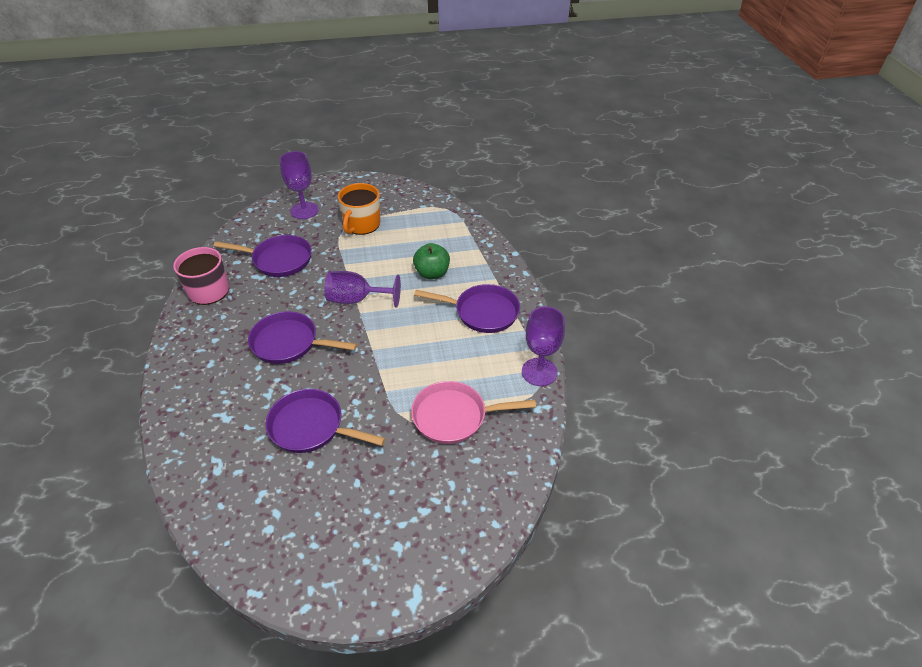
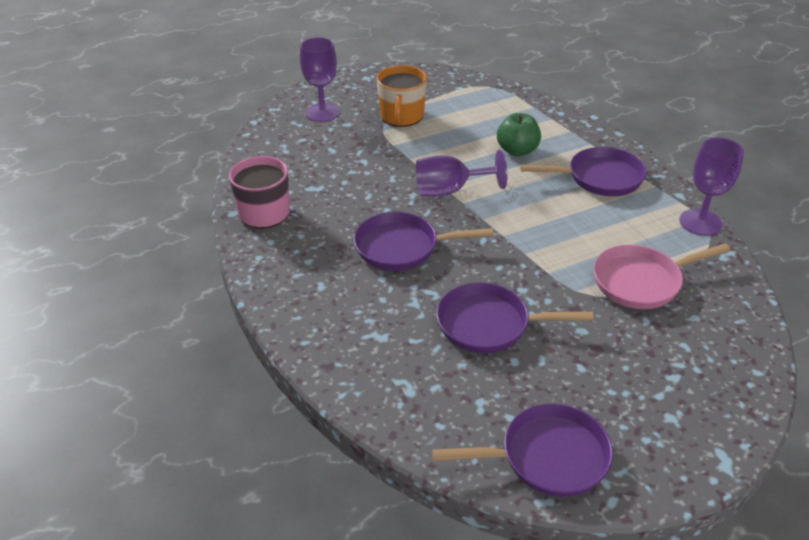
camera: 15 degrees left, 5 degrees down
(279, 260) = (328, 167): purple pan -> purple pan (547, 457)

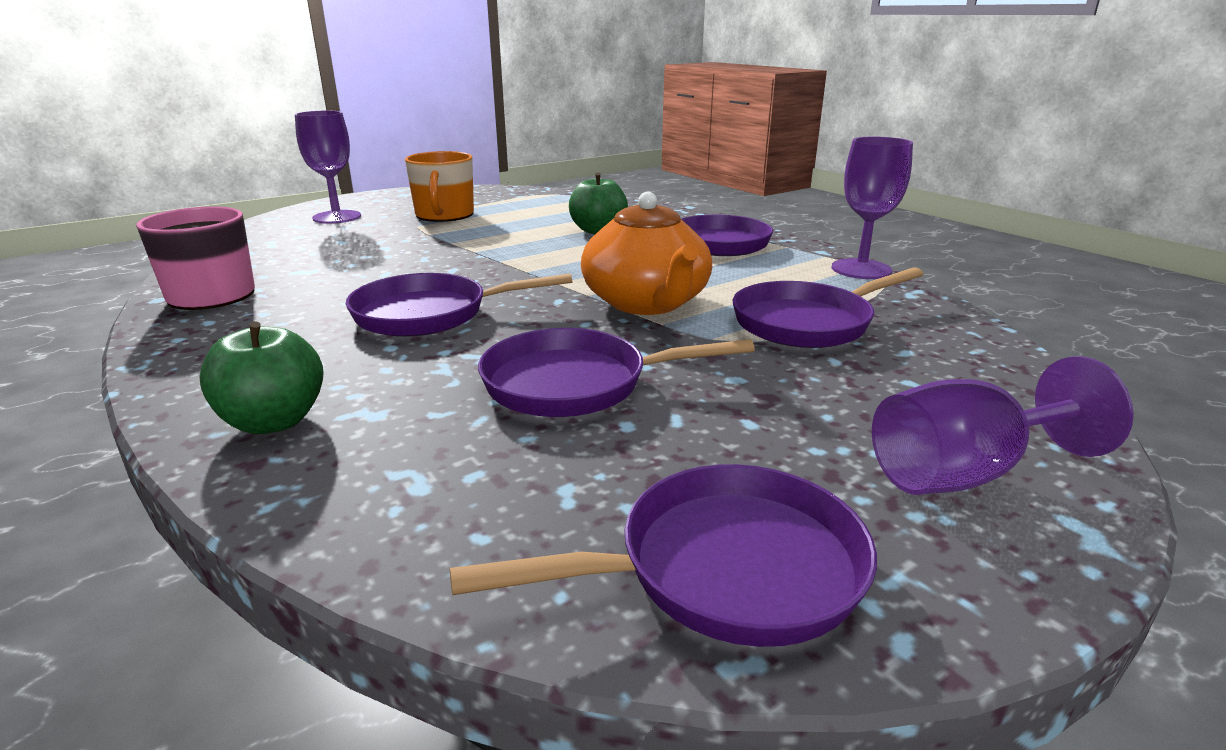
camera: 10 degrees left, 15 degrees down
(331, 337) = (274, 421): none -> green apple
(450, 190) = (508, 263): purple goblet -> purple goblet (964, 473)
(540, 248) = (646, 303): none -> orange teapot
(641, 281) = (808, 323): pink pan -> purple pan

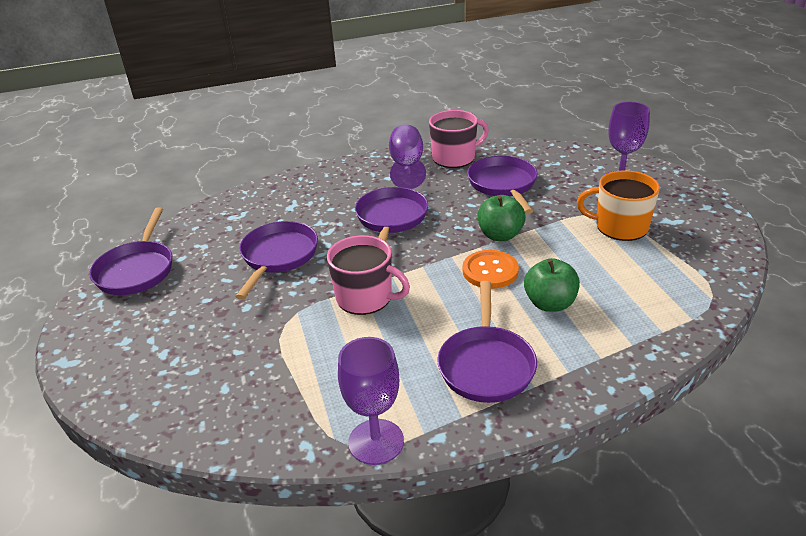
camera: 110 degrees right, 10 degrees up
(274, 421) = (300, 187): green apple -> green apple (500, 235)
(551, 253) = (490, 271): none -> orange button
(646, 303) = (365, 297): orange teapot -> pink mug
(808, 323) = (291, 360): purple pan -> purple pan (503, 185)
(964, 473) = (120, 348): purple goblet -> purple goblet (407, 166)

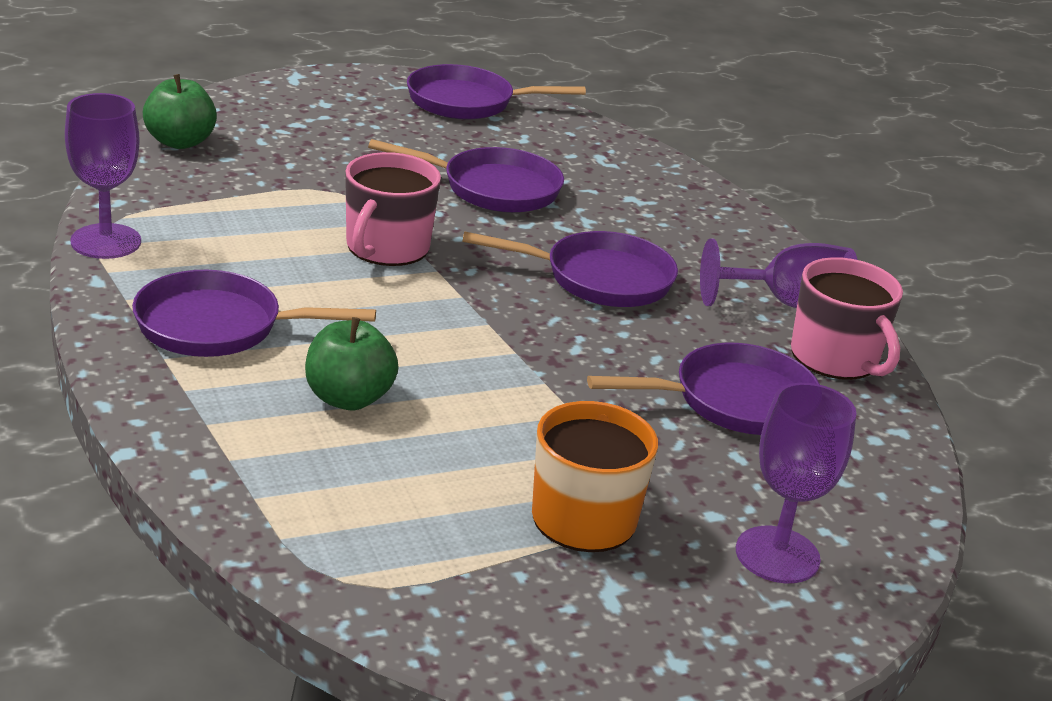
camera: 80 degrees right, 5 degrees down
(490, 271) = (444, 354): orange button -> none
(500, 235) = (552, 376): green apple -> green apple (180, 142)

